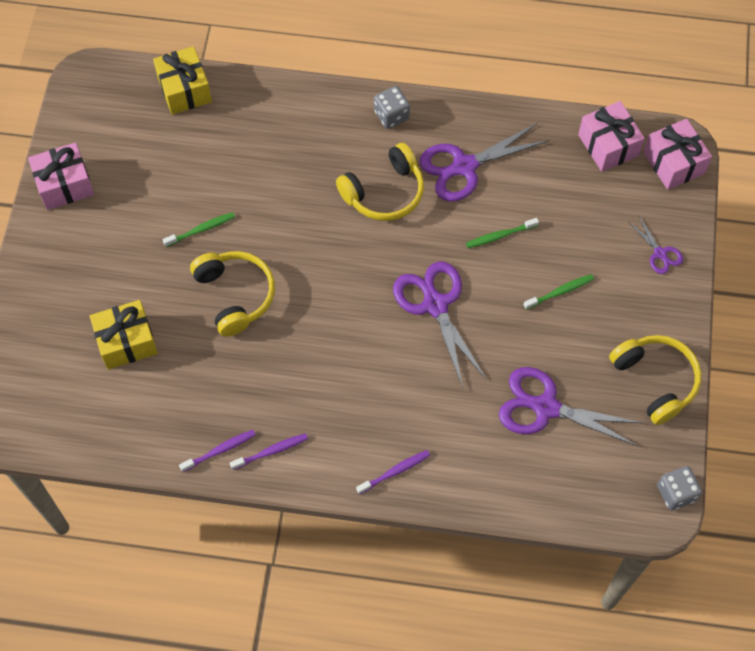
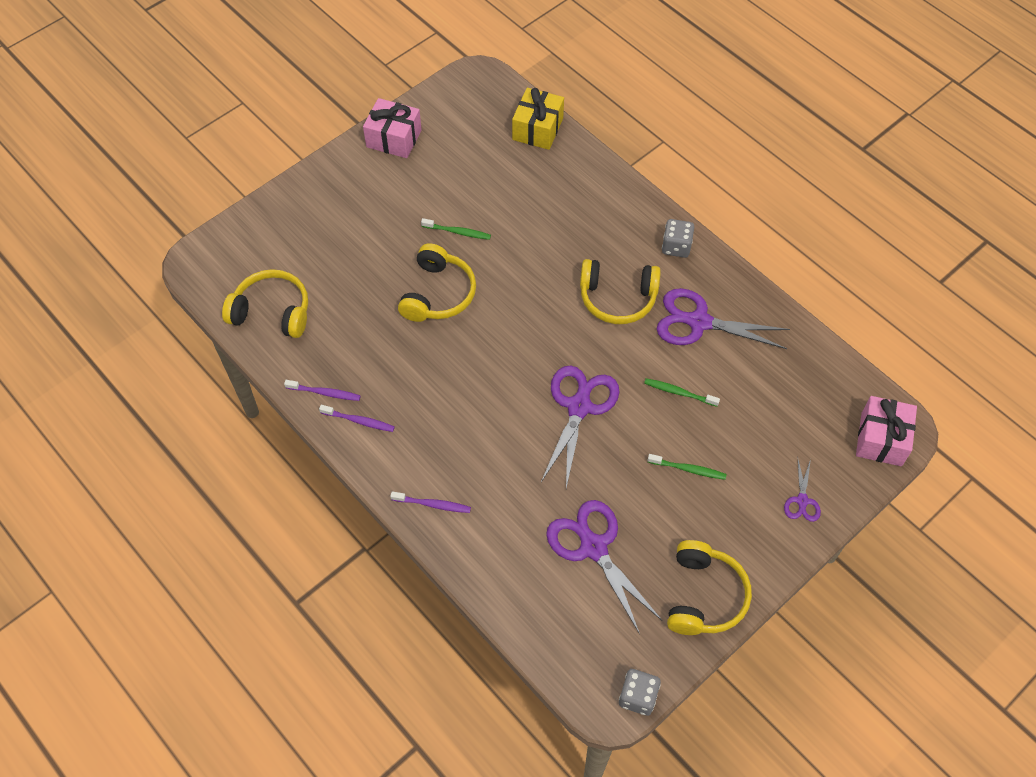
camera: 40 degrees right, 5 degrees down
(106, 416) = (272, 311): none -> yellow headphones
(126, 342) = (334, 272): yellow gift -> none
(608, 145) = (835, 387): pink gift -> none

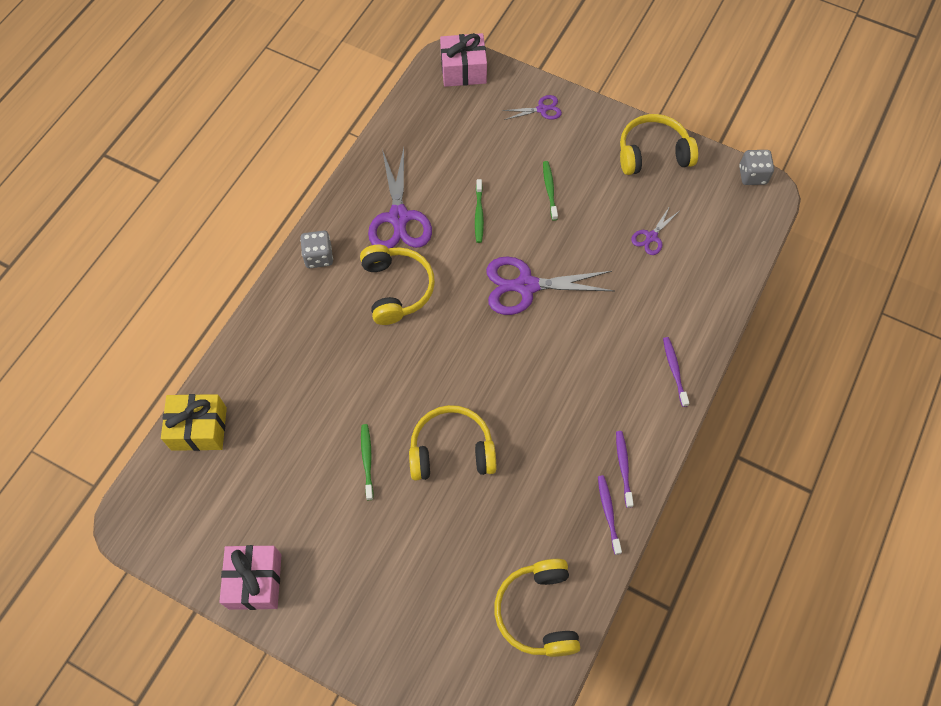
camera: 110 degrees left, 5 degrees up
(593, 547) = (651, 237): purple scissors -> purple scissors, size x0.50

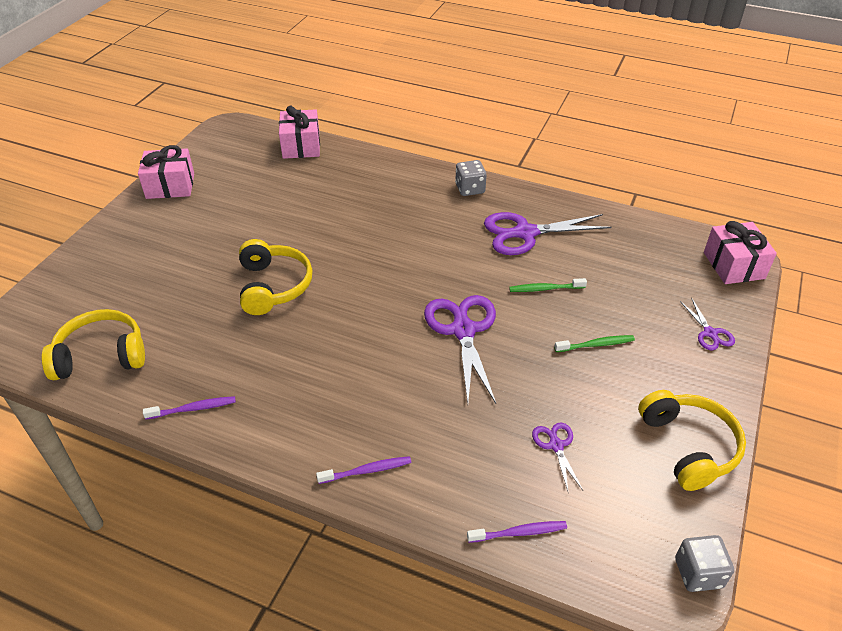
camera: 85 degrees right, 20 degrees down
(199, 428) = (301, 146): yellow gift -> pink gift
(367, 460) = (267, 234): green toothbrush -> none
(397, 289) = (444, 238): yellow headphones -> none
(623, 467) = (244, 421): purple toothbrush -> purple toothbrush (519, 532)
(651, 237) = (556, 445): purple scissors -> purple scissors turned 45 degrees clockwise

